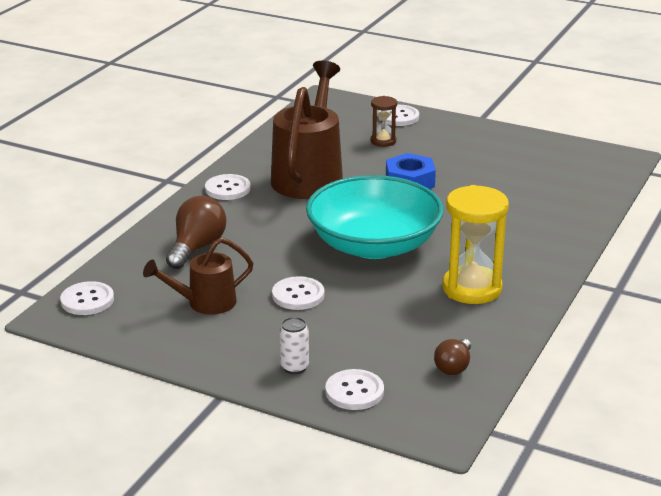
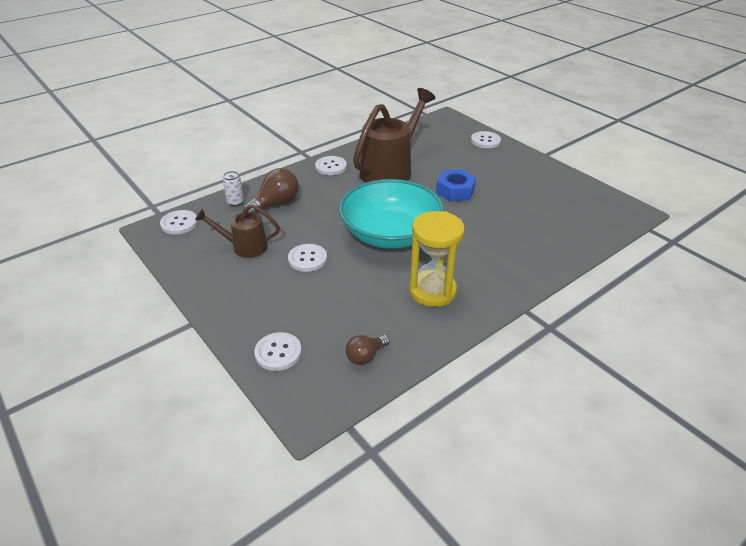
camera: 25 degrees right, 10 degrees up
(294, 367) = (256, 317): white can -> white can (235, 202)
(383, 141) = (460, 156): brown hourglass -> none

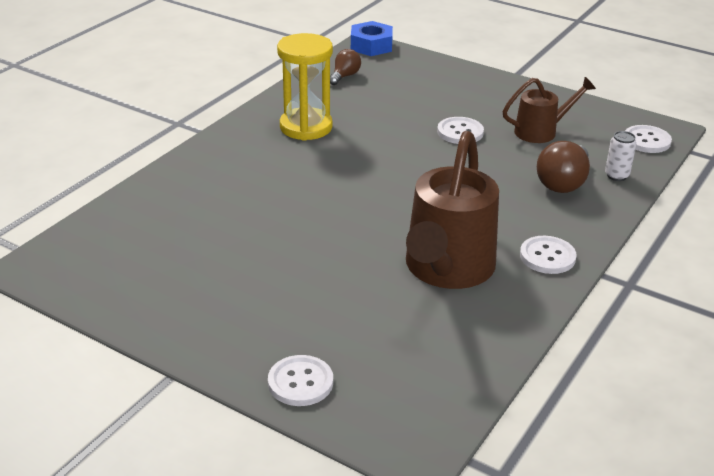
camera: 160 degrees right, 5 degrees down
(278, 352) = (420, 67): white button -> none
(390, 234) = (384, 173): turquoise bowl -> none
(455, 191) = (323, 251): blue nut -> blue nut (371, 46)

